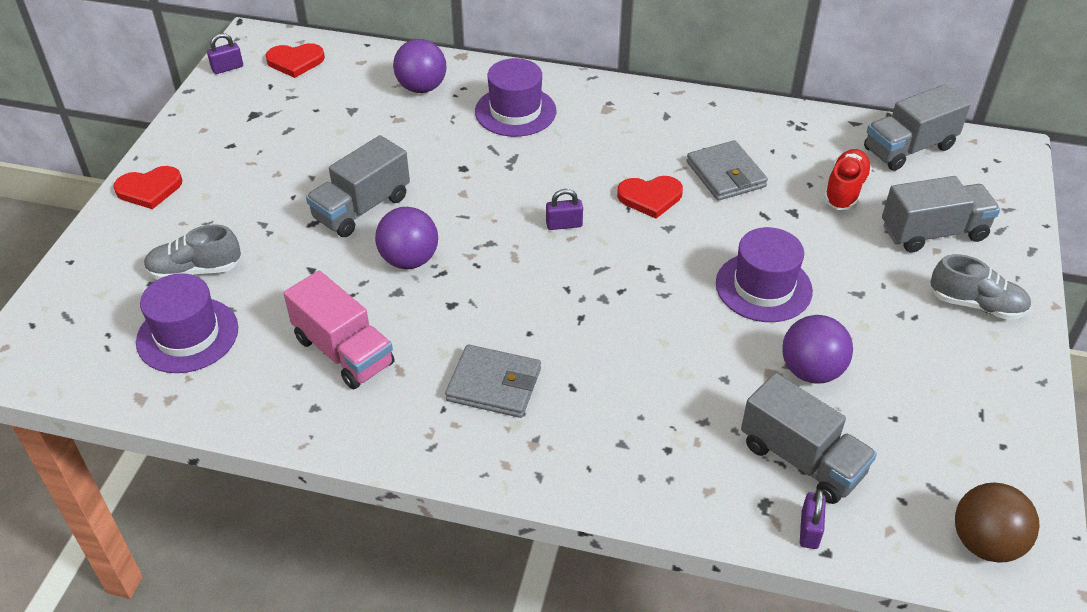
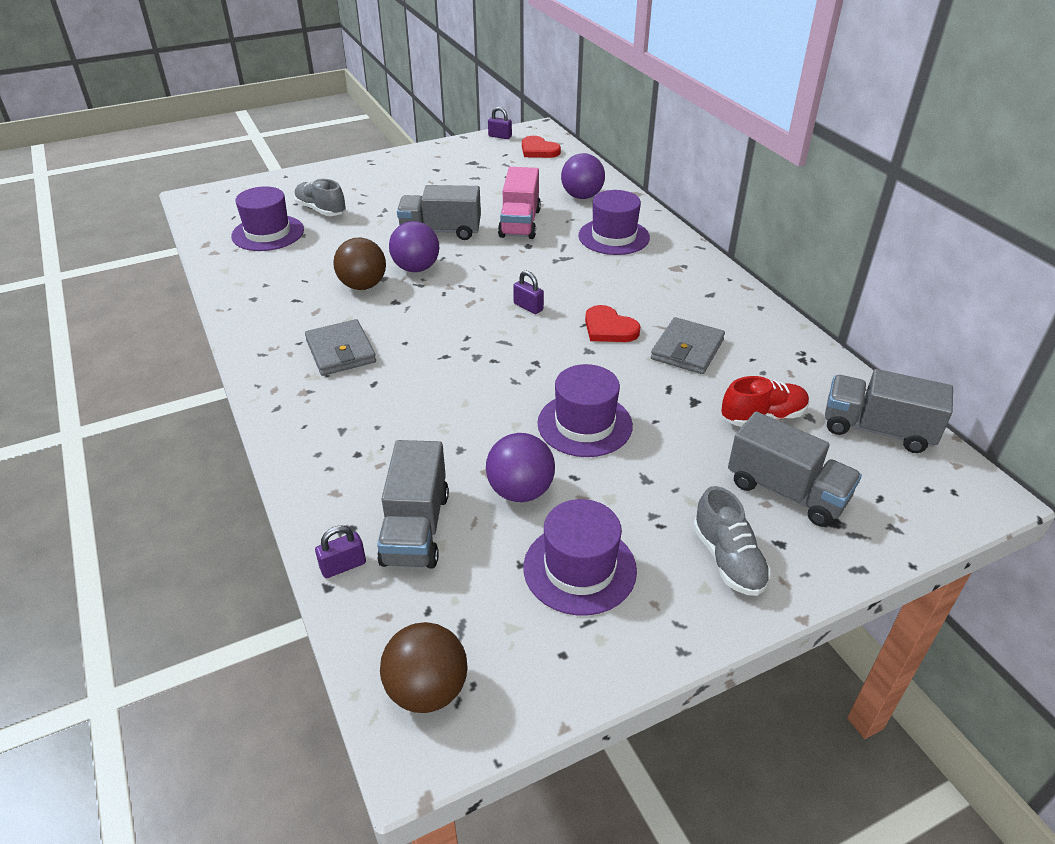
camera: 50 degrees right, 5 degrees down
(149, 189) = (368, 167): red heart -> none
(343, 351) = (309, 285): pink truck -> pink truck (520, 223)
(394, 313) = (363, 285): none -> brown ball
(925, 387) = (579, 568): none -> purple hat

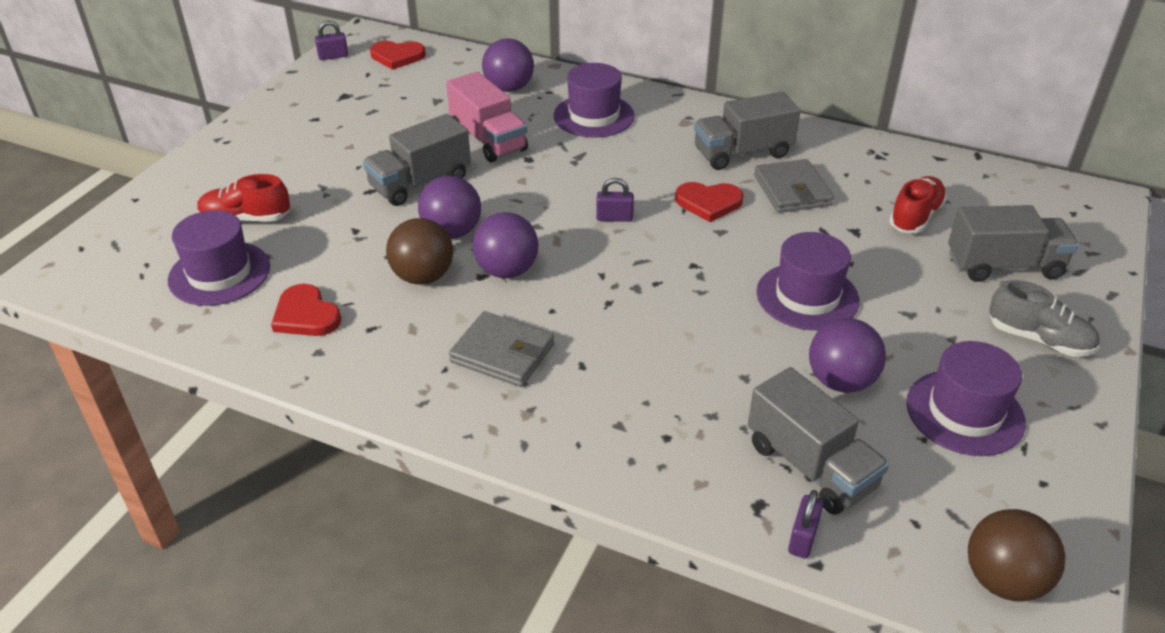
camera: 40 degrees left, 0 degrees up
(275, 276) = (306, 315): none -> red heart
(321, 210) = (246, 219): grey shoe -> red shoe
(414, 306) = (507, 271): none -> purple ball
(877, 429) = (992, 186): grey truck -> grey truck (742, 153)

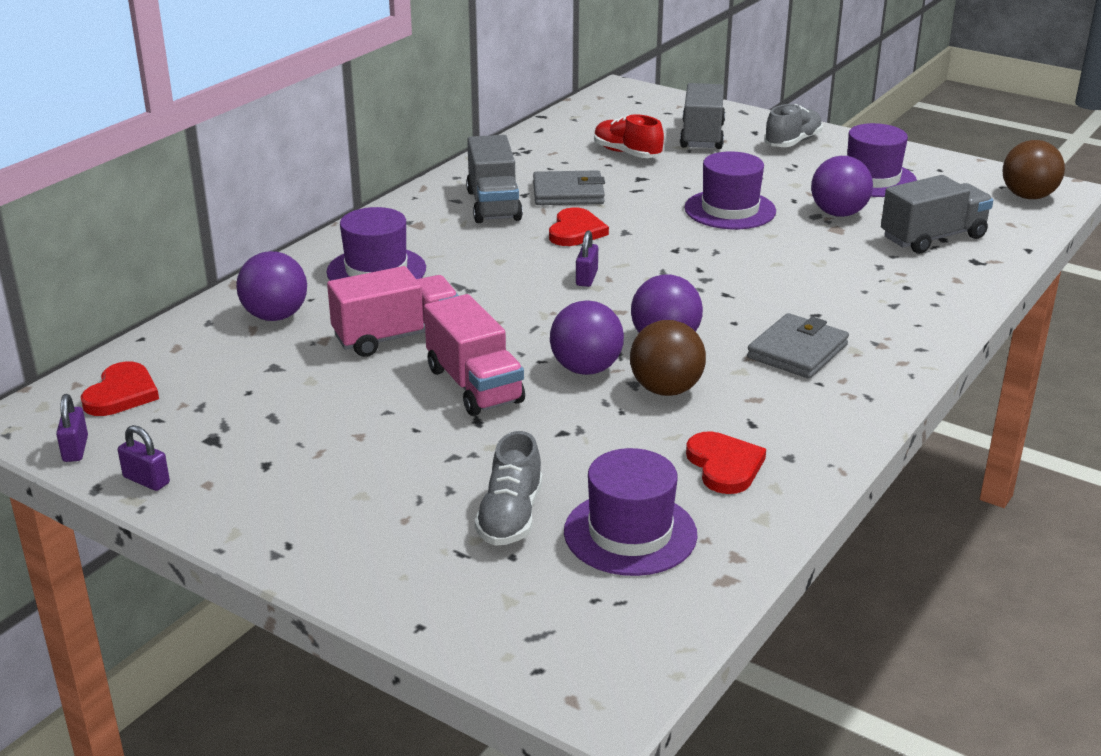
camera: 80 degrees left, 10 degrees down
(246, 219) = (510, 517): red shoe -> grey shoe
(306, 315) = (724, 466): red heart -> red heart turned 75 degrees counterclockwise
(420, 183) = (474, 385): grey truck -> pink truck
(803, 538) = (1005, 250): purple padlock -> purple padlock (146, 480)

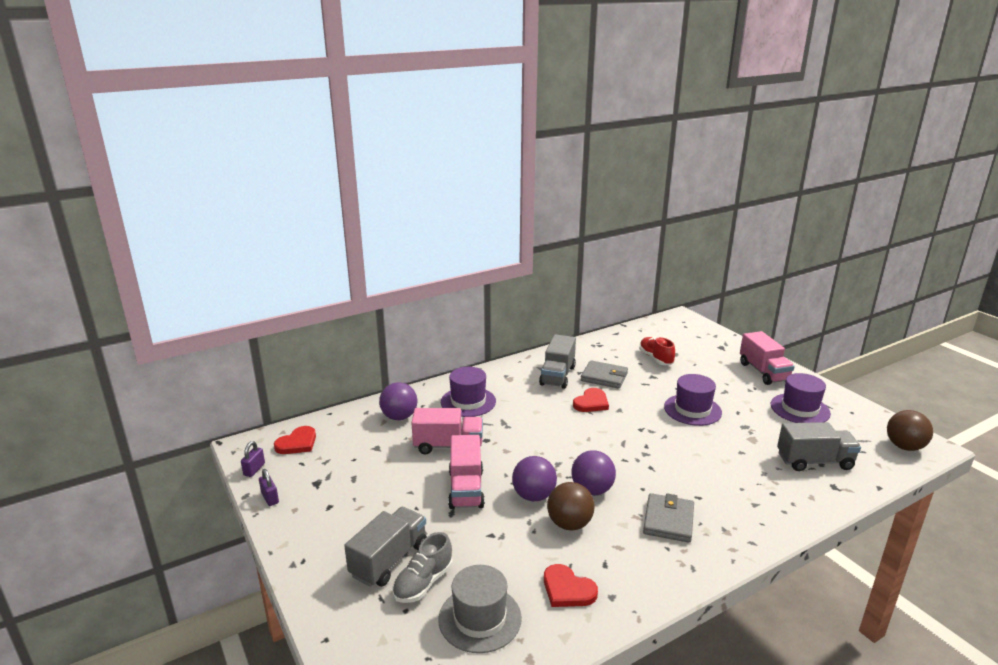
camera: 25 degrees right, 5 degrees down
(586, 278) = (576, 435): purple padlock -> none
(630, 533) = (480, 618): purple hat -> grey hat
(702, 136) = (709, 356): grey truck -> grey truck (389, 560)
(724, 466) = (567, 589): red heart -> red heart turned 120 degrees clockwise
(792, 142) = (763, 372): grey shoe -> pink truck
(797, 351) = (668, 520): grey wallet -> grey wallet turned 45 degrees counterclockwise
(838, 213) = (761, 428): purple ball -> none

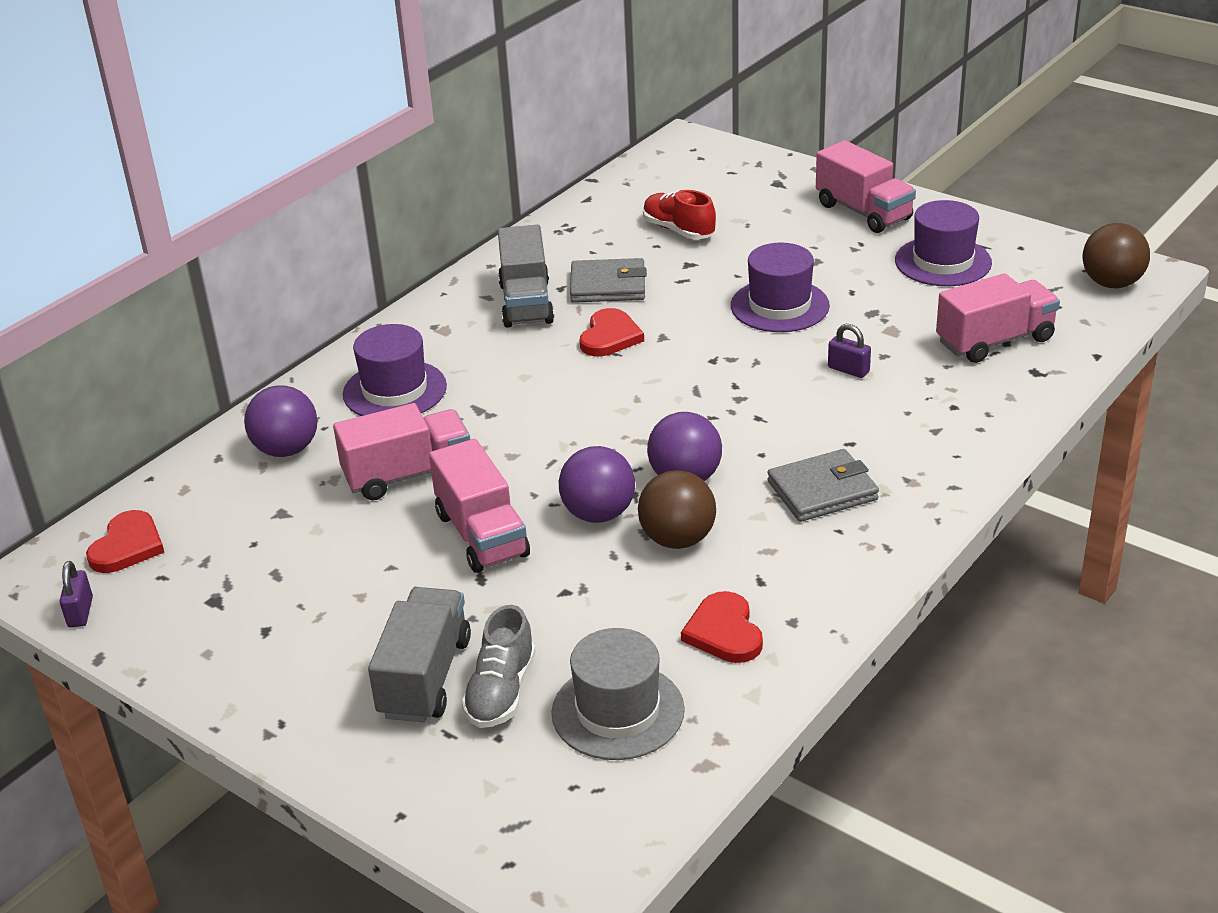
camera: 20 degrees left, 10 degrees up
(270, 498) = (148, 648): purple padlock -> purple padlock (848, 370)
(567, 589) = (724, 632): red heart -> red heart turned 60 degrees clockwise
(668, 520) = (822, 490): grey wallet -> grey wallet turned 75 degrees clockwise
(814, 461) = (995, 341): grey truck -> pink truck

